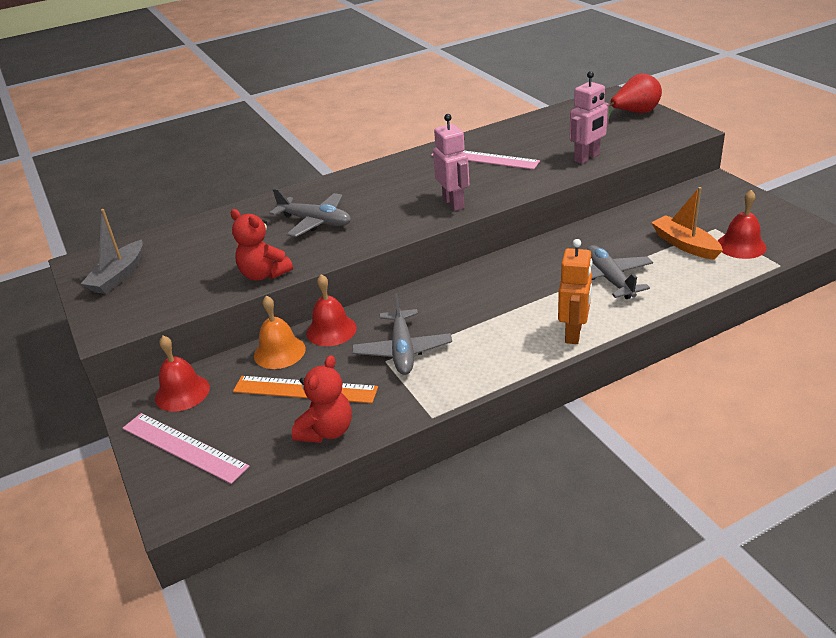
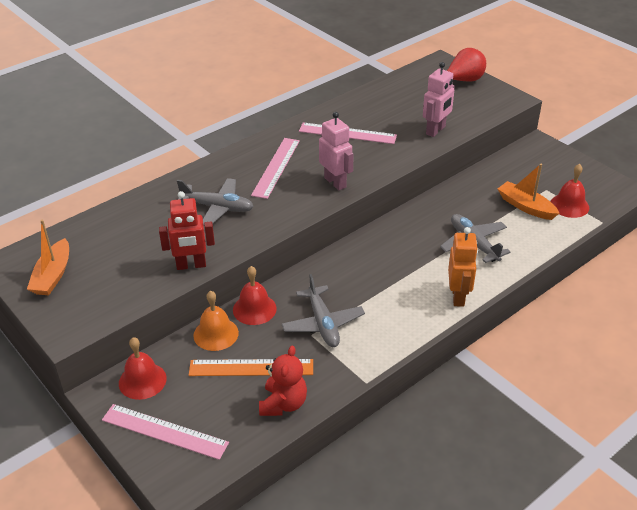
camera: 15 degrees left, 5 degrees up
(118, 276) = (53, 275): grey boat -> orange boat
(264, 274) = (191, 265): red teddy bear -> red robot
(393, 187) = (276, 167): none -> pink ruler

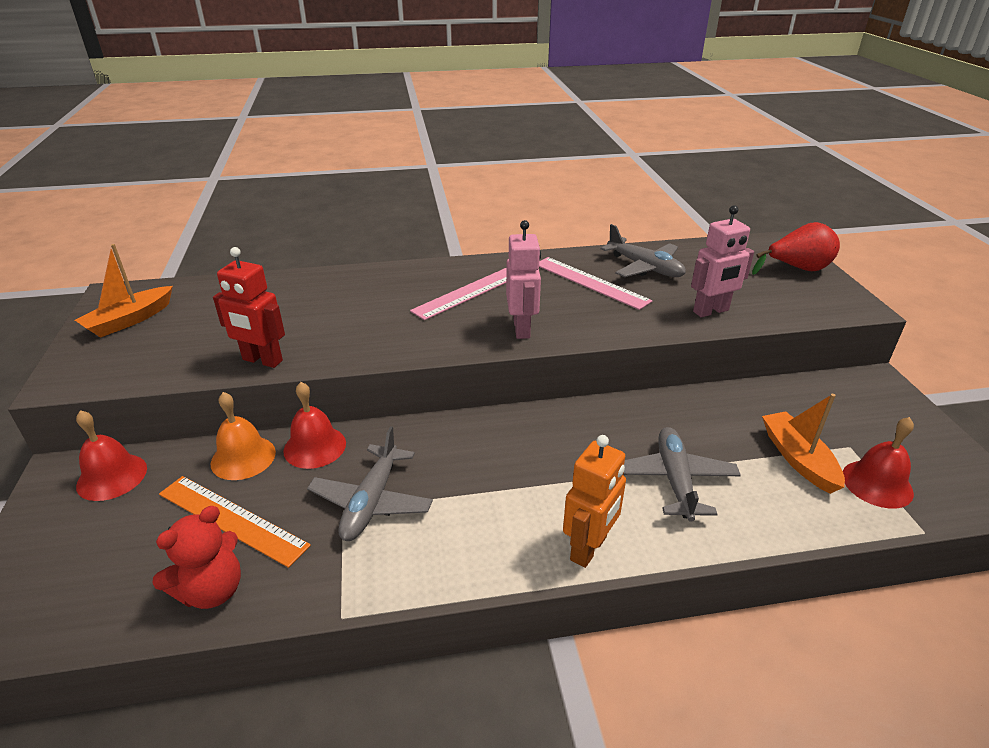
camera: 30 degrees right, 5 degrees down
(164, 431) = (55, 553): pink ruler -> none
(217, 208) = (361, 311): grey plane -> grey plane (644, 267)

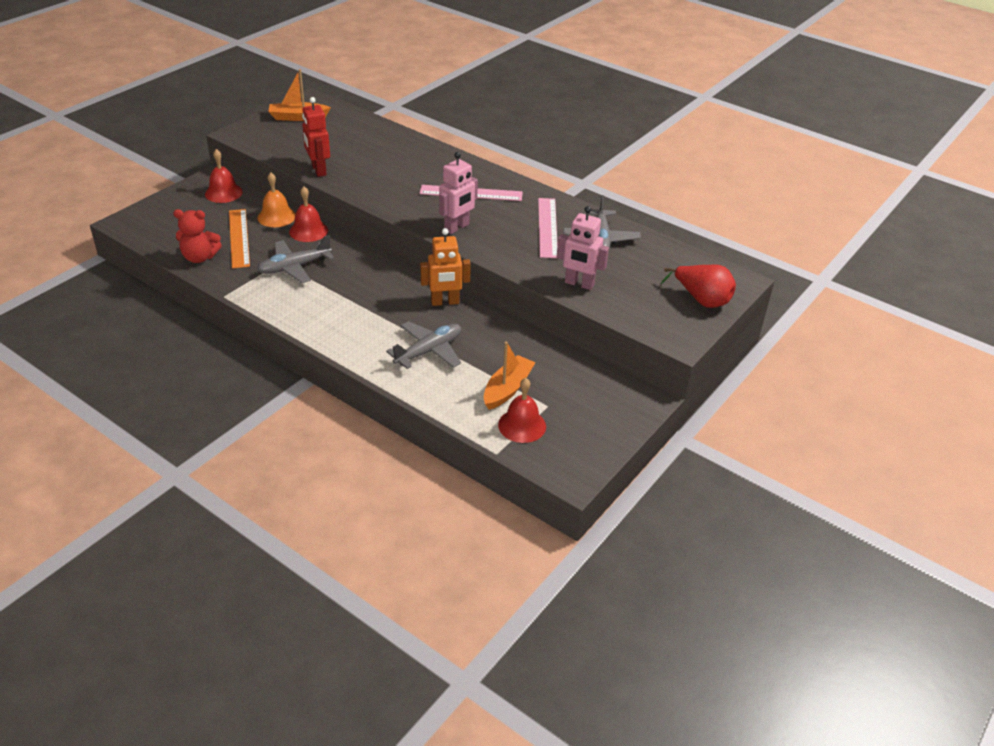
camera: 45 degrees right, 5 degrees up
(589, 548) = (342, 343): orange robot -> orange robot (445, 302)

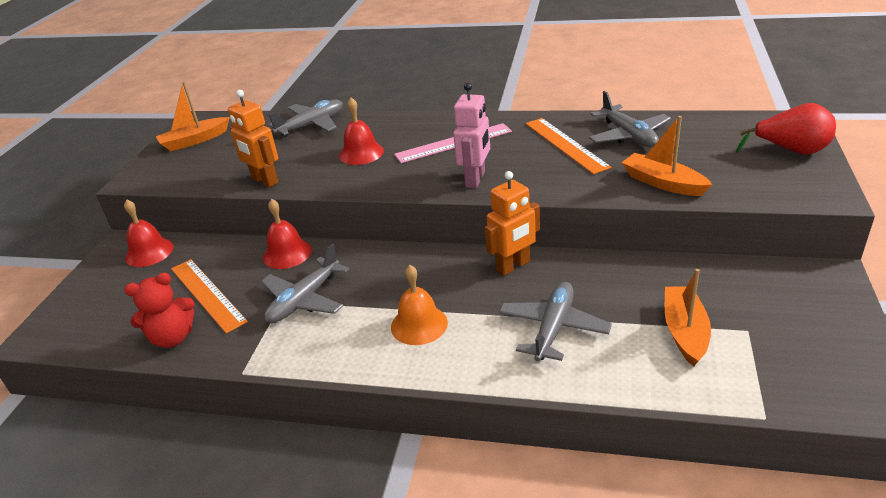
camera: 20 degrees left, 5 degrees down
(276, 216) = (235, 253): orange bell -> orange bell (419, 324)
(318, 170) = (264, 181): red robot -> orange robot
(387, 137) = (311, 125): none -> grey plane
(522, 425) = (750, 367): red bell -> red bell (361, 153)
(547, 227) = (565, 144): pink ruler -> orange ruler
(579, 284) = (663, 183): pink robot -> orange boat

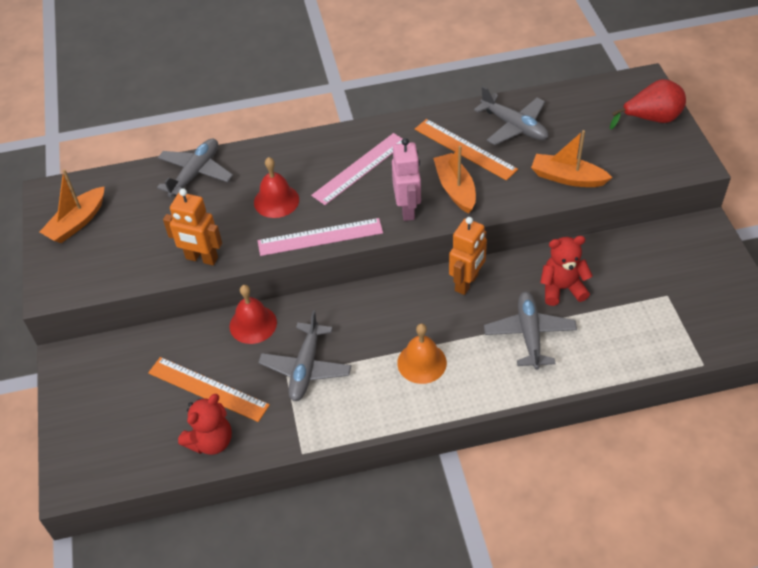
camera: 25 degrees left, 15 degrees up
(149, 252) = (107, 361): red bell -> none
(378, 185) = (320, 237): none -> pink ruler
(616, 294) = (562, 288): none -> red teddy bear
(684, 331) = (625, 309): orange boat -> orange boat (455, 189)

